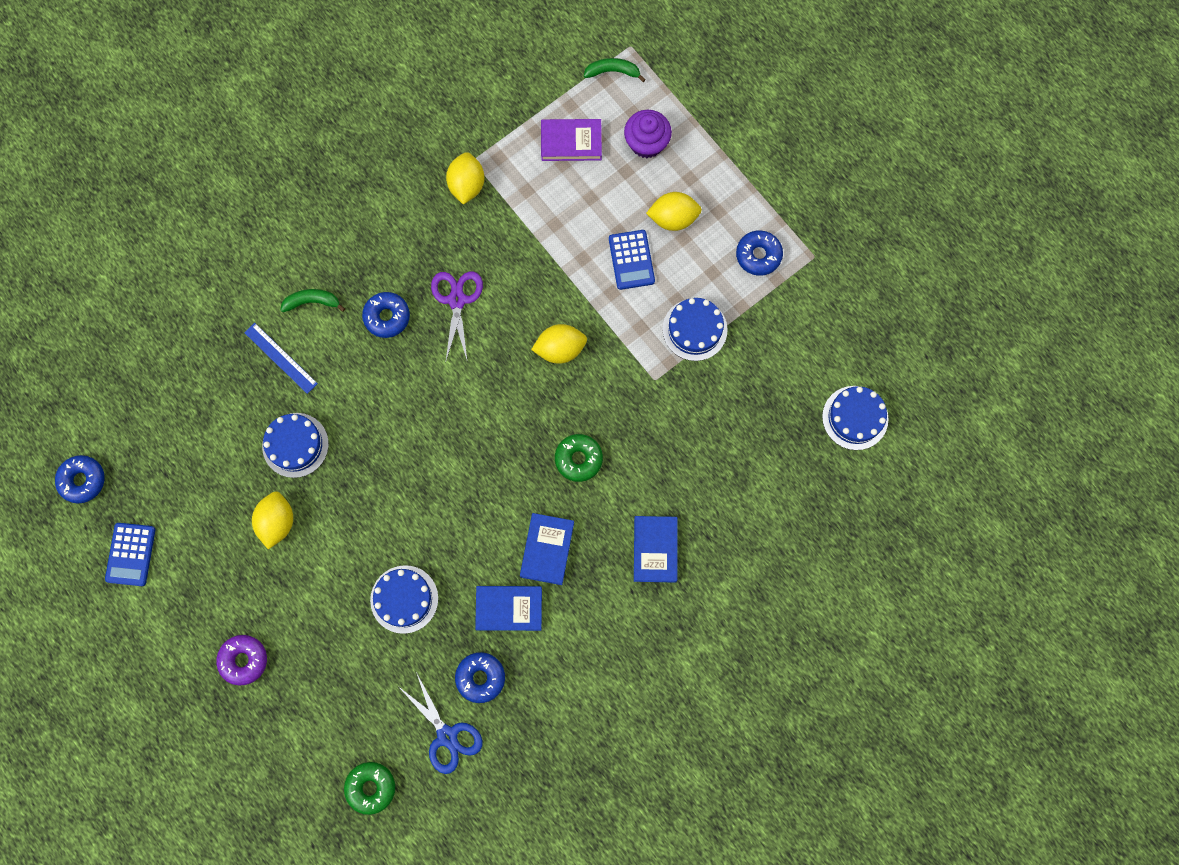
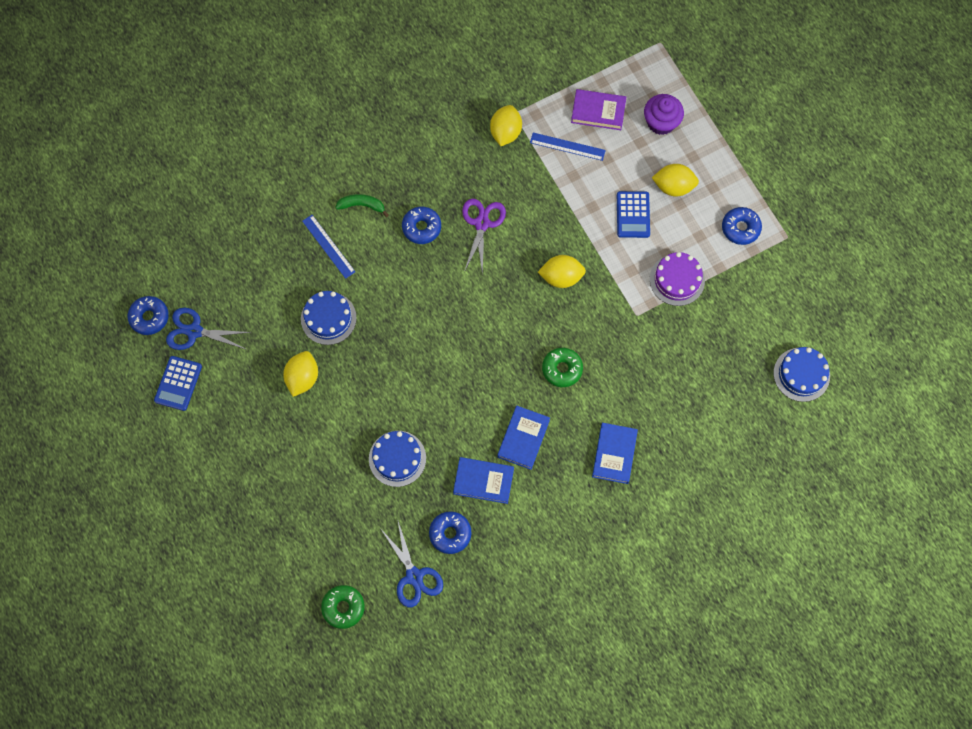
camera: 10 degrees right, 5 degrees down
(139, 488) = (194, 331): none -> blue scissors
(243, 660) = (256, 485): purple donut -> none
(542, 190) = (567, 146): none -> blue ruler
(613, 72) = (642, 60): green banana -> none
(694, 329) = (677, 280): blue cake -> purple cake

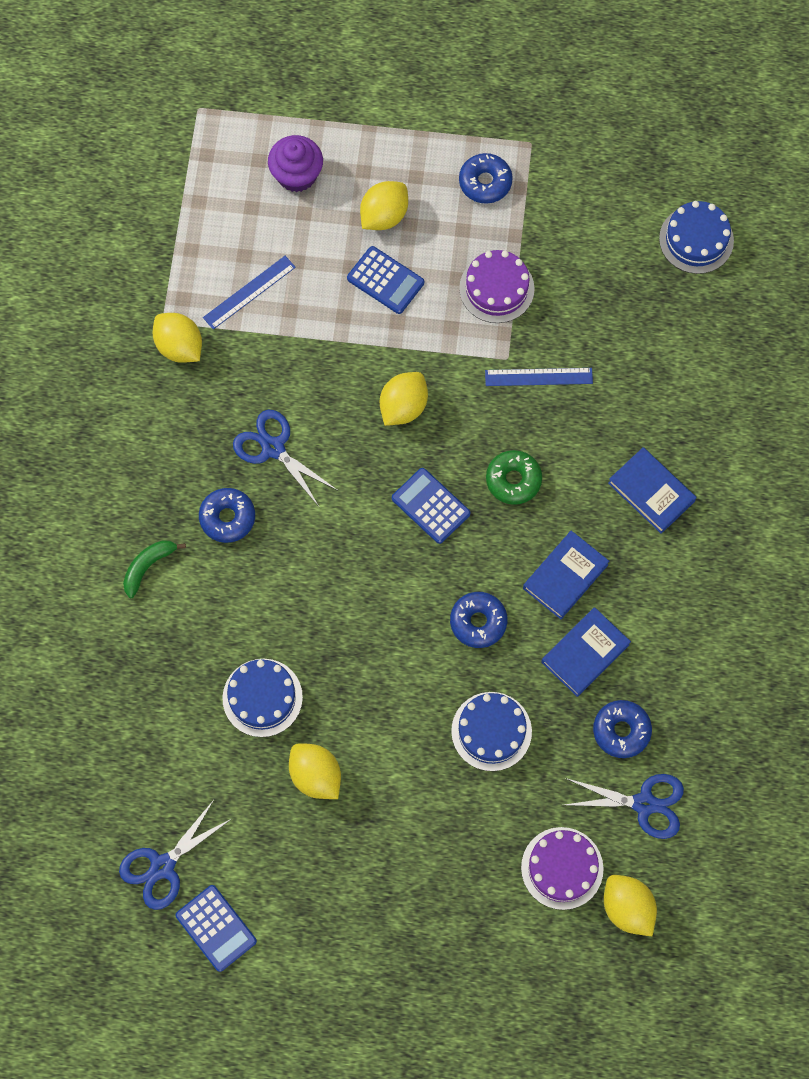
camera: 55 degrees left, 0 degrees up
(149, 317) = (104, 910): blue donut -> blue donut (478, 622)
(328, 246) = (171, 639): blue ruler -> blue ruler (538, 377)
(342, 553) = (562, 868): none -> purple cake
(343, 607) = (627, 908): green donut -> yellow lemon
(482, 223) = (273, 448): purple scissors -> blue scissors
(511, 333) = (430, 506): none -> blue calculator
(523, 438) = (565, 576): blue book -> blue book turned 75 degrees clockwise
(598, 111) = (232, 231): purple book -> none

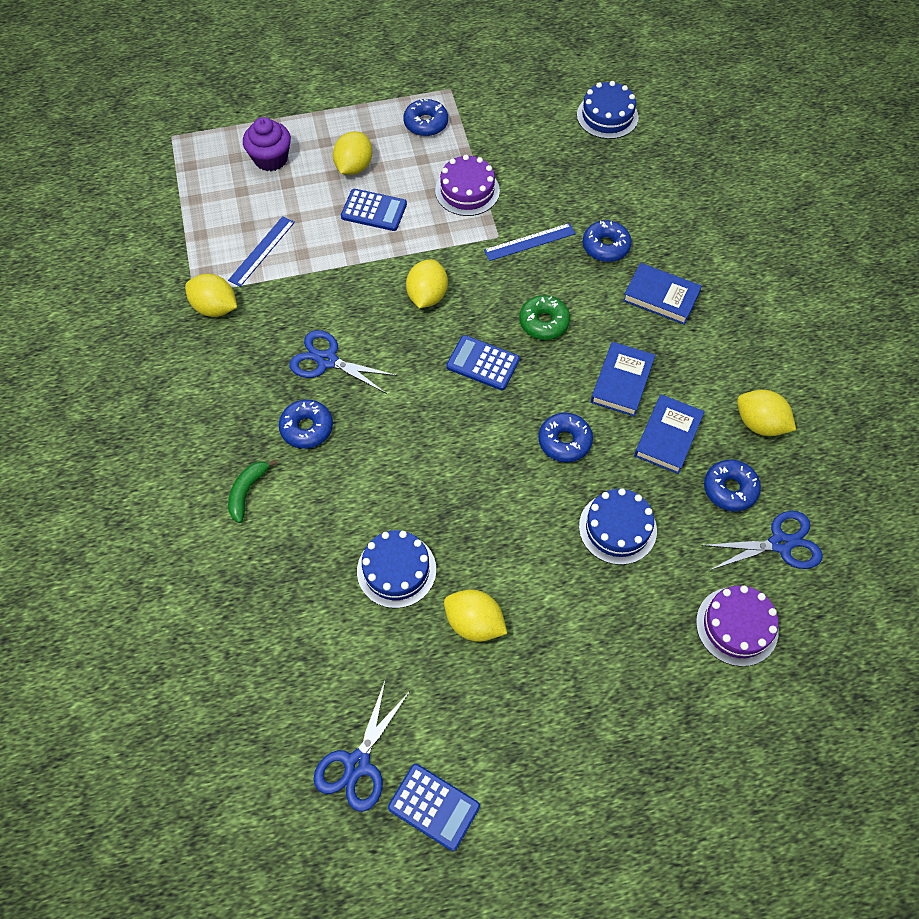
camera: 20 degrees left, 10 degrees down
(619, 410) = (605, 246): none -> blue donut
(627, 908) = (812, 641): yellow lemon -> yellow lemon (760, 424)

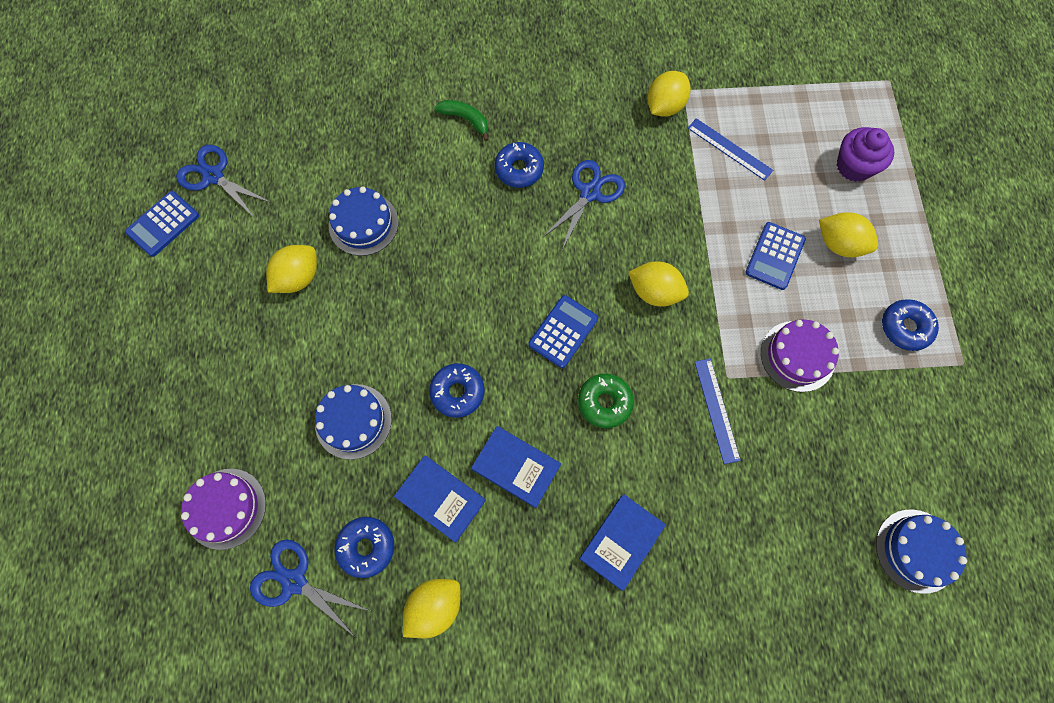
camera: 100 degrees right, 10 degrees up
(605, 246) = (701, 495): blue donut -> none
(780, 543) = (294, 581): blue scissors -> blue scissors turned 120 degrees clockwise

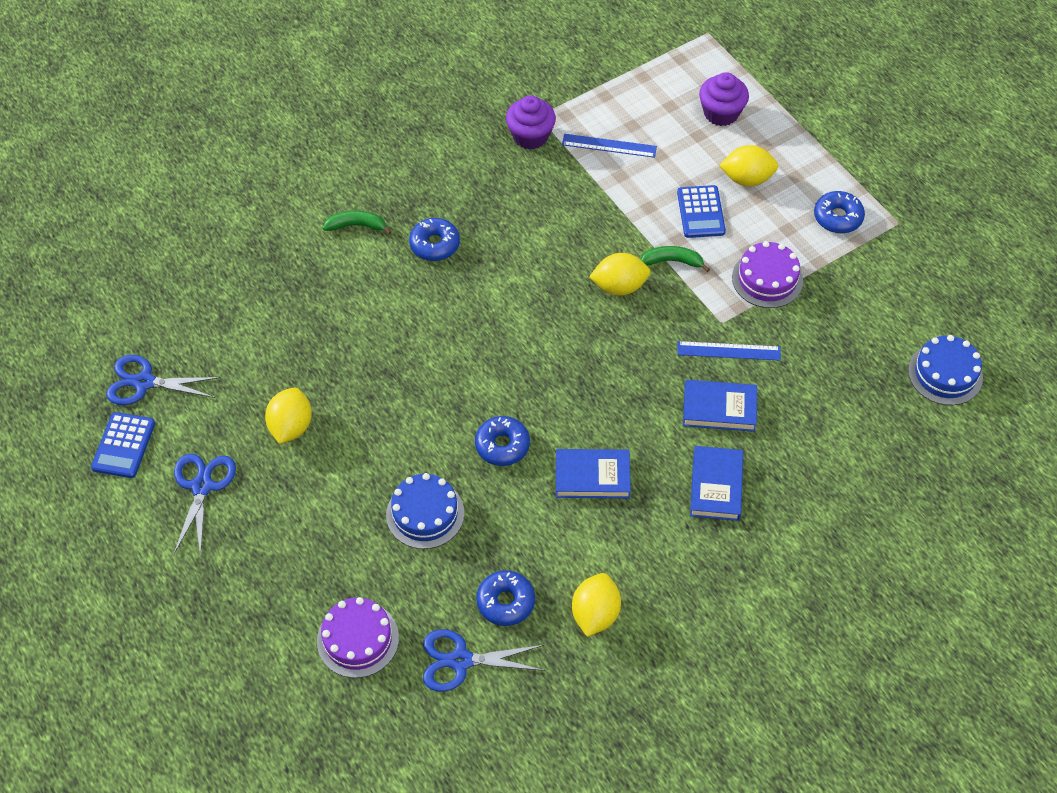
camera: 30 degrees left, 15 degrees down
(363, 224) = (321, 354): blue cake -> none
(441, 498) = (544, 533): blue book -> blue book (719, 408)
(563, 331) = (562, 354): blue calculator -> none
(590, 193) = (511, 235): blue scissors -> blue scissors (202, 486)
(604, 402) = (633, 391): green donut -> none
(664, 106) = (530, 136): yellow lemon -> purple cupcake
(716, 410) = (728, 351): blue ruler -> blue ruler turned 45 degrees counterclockwise
(718, 292) = (672, 261): none -> green banana

